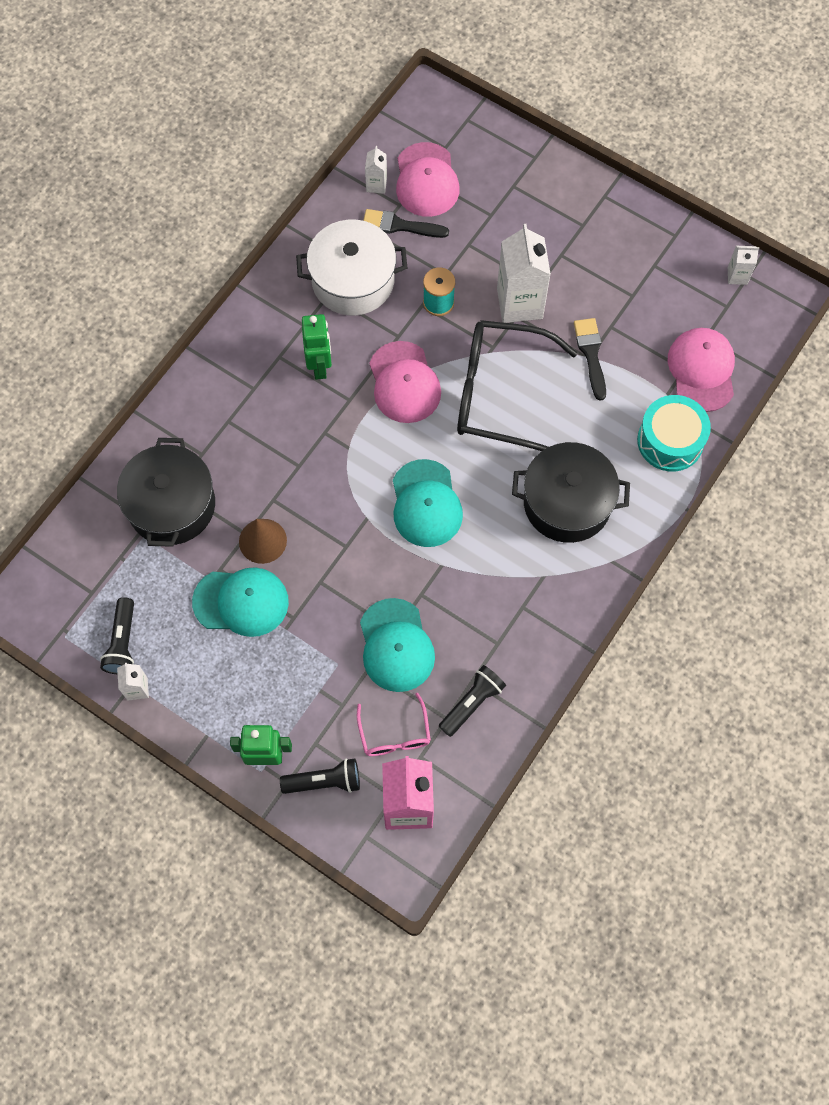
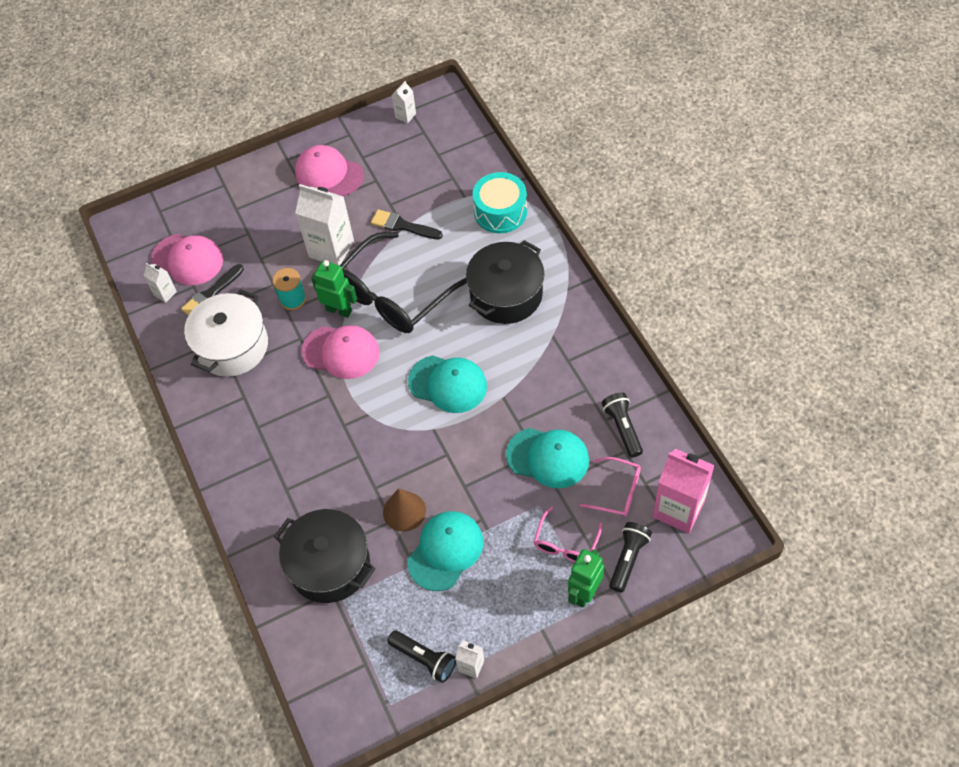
camera: 55 degrees left, 10 degrees down
(309, 712) = (565, 544): none -> pink glasses
(320, 366) = (286, 402): green robot -> green robot (339, 310)
(702, 370) = (461, 169): pink cap -> pink cap (329, 174)

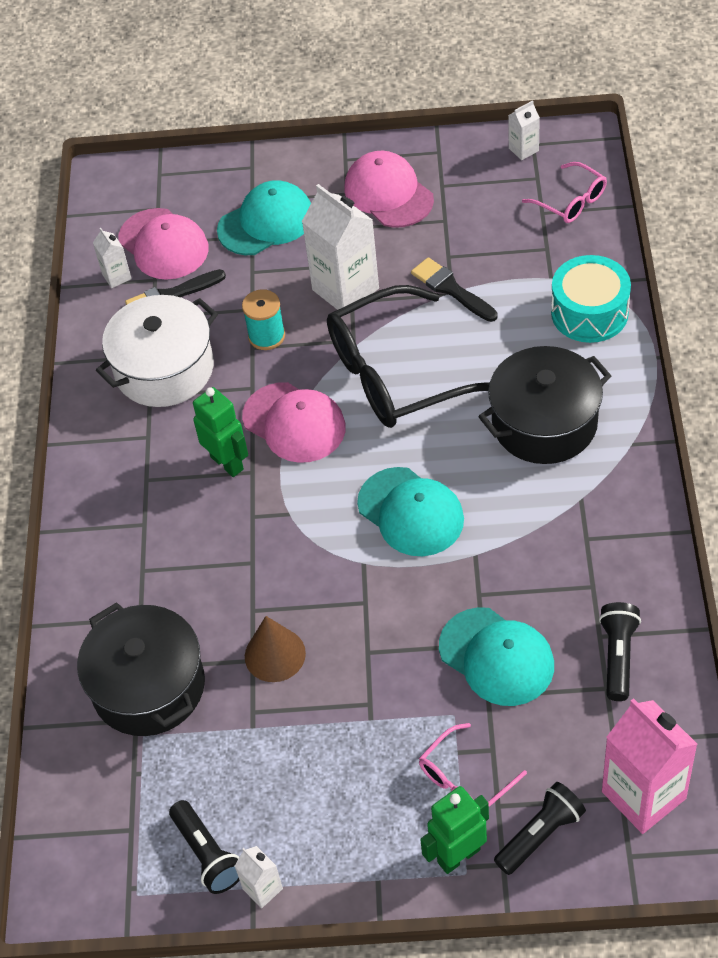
camera: 25 degrees right, 5 degrees down
(339, 310) = (317, 369): green robot -> green robot (227, 463)
(445, 551) = (302, 726): turquoise cap -> turquoise cap (266, 222)
(617, 492) = (569, 739): pink glasses -> pink glasses (571, 201)

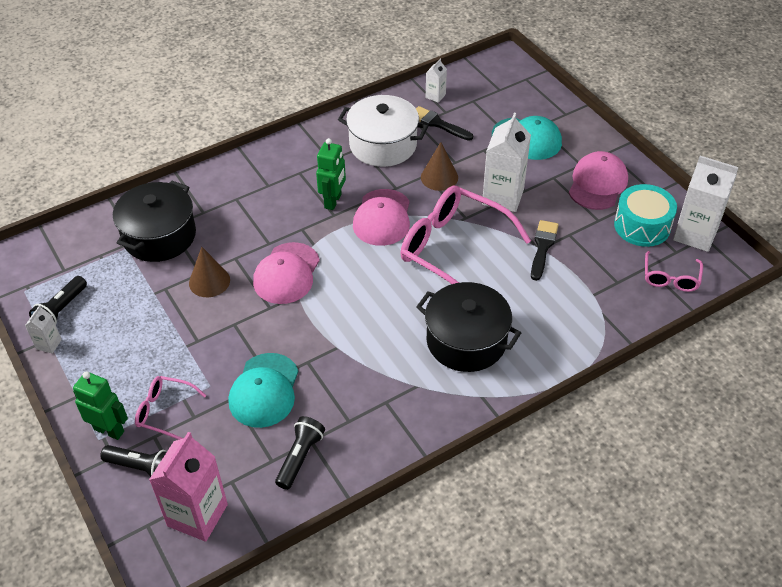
camera: 55 degrees right, 5 degrees down
(163, 244) = (474, 104): pink cap -> pink cap (286, 273)
(266, 336) = (439, 177): turquoise spool -> brown cone
(396, 374) = (453, 249): black glasses -> pink glasses
(410, 512) = (350, 301): turquoise cap -> none
(523, 149) = (695, 234): white carton -> white carton, size x2.09
(589, 312) = (579, 327): turquoise drum -> turquoise drum (642, 226)
(618, 656) = (300, 457): black flashlight -> black flashlight turned 45 degrees counterclockwise

